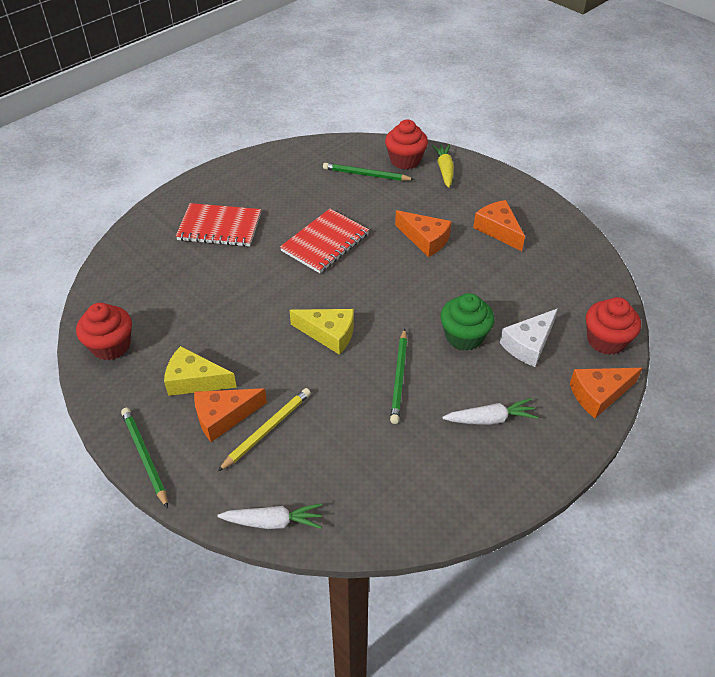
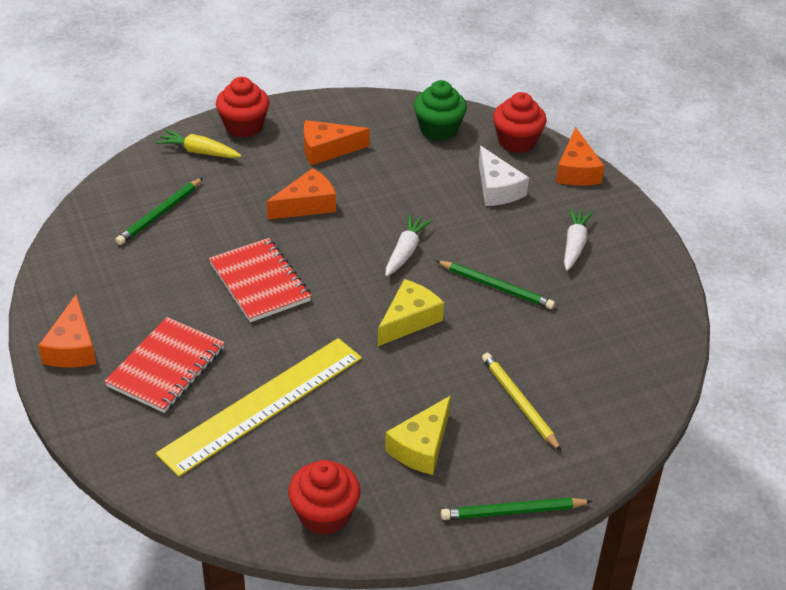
camera: 70 degrees left, 5 degrees down
(204, 282) = (262, 404): none -> yellow ruler
(224, 417) = (486, 433): orange cheese -> orange cheese (72, 347)
(273, 522) = (634, 426): white carrot -> white carrot (405, 251)
(405, 160) = (157, 175): red cupcake -> red cupcake (244, 126)
(464, 336) = (465, 225): green cupcake -> green cupcake (438, 129)

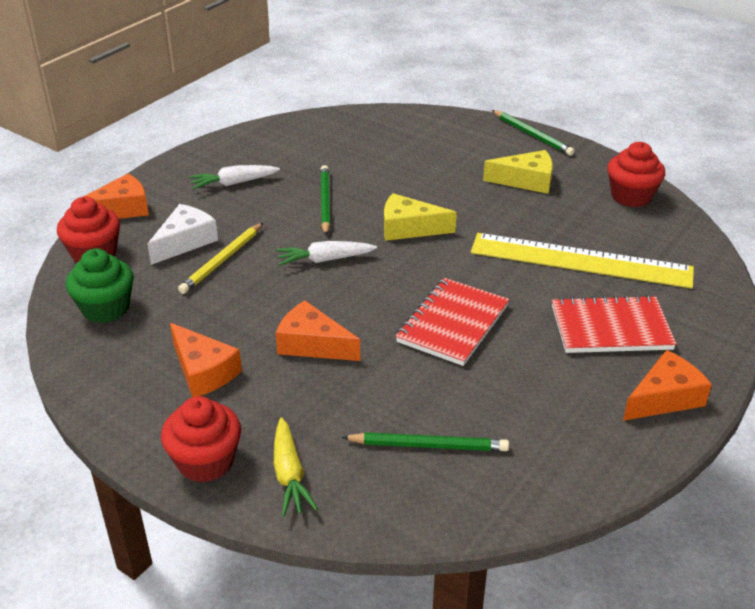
camera: 120 degrees left, 5 degrees down
(519, 403) = (438, 158): yellow pencil -> yellow pencil (222, 260)

